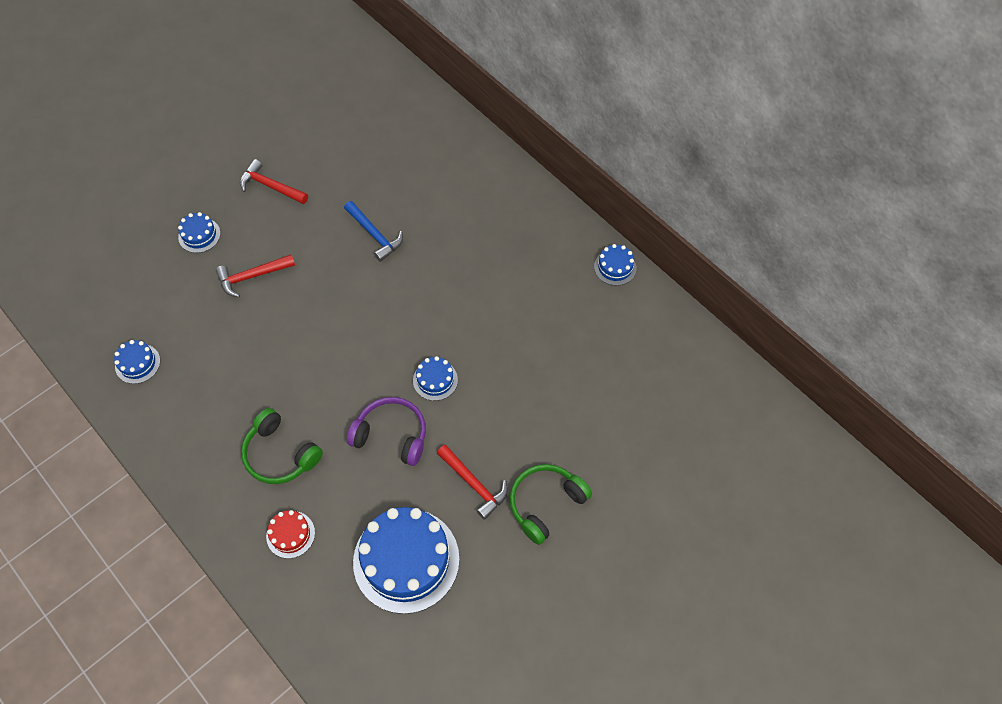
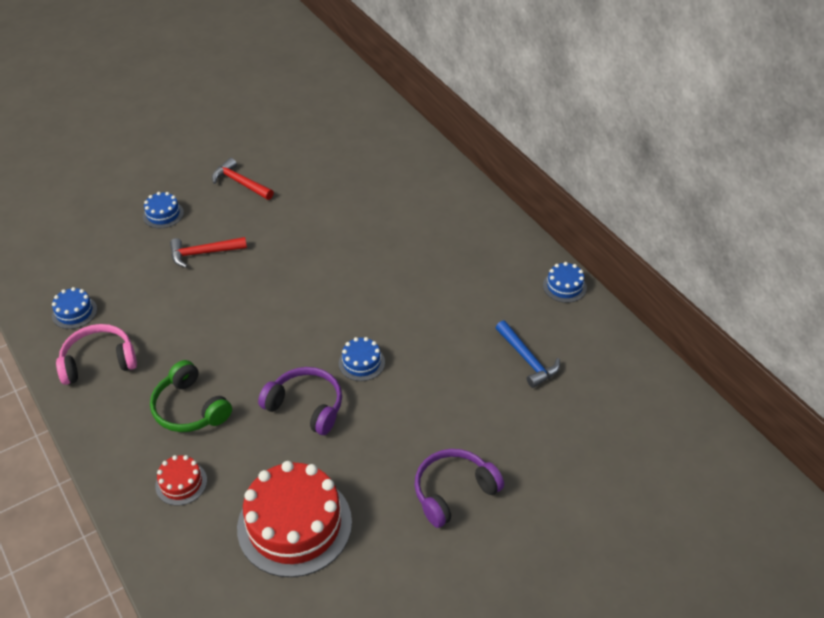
camera: 10 degrees right, 15 degrees down
(177, 416) = (99, 361): none -> pink headphones
(374, 235) = (330, 232): blue hammer -> blue hammer (527, 359)
(406, 560) = (294, 524): blue cake -> red cake
(474, 484) = (381, 462): red hammer -> none
(545, 504) = (453, 491): green headphones -> purple headphones

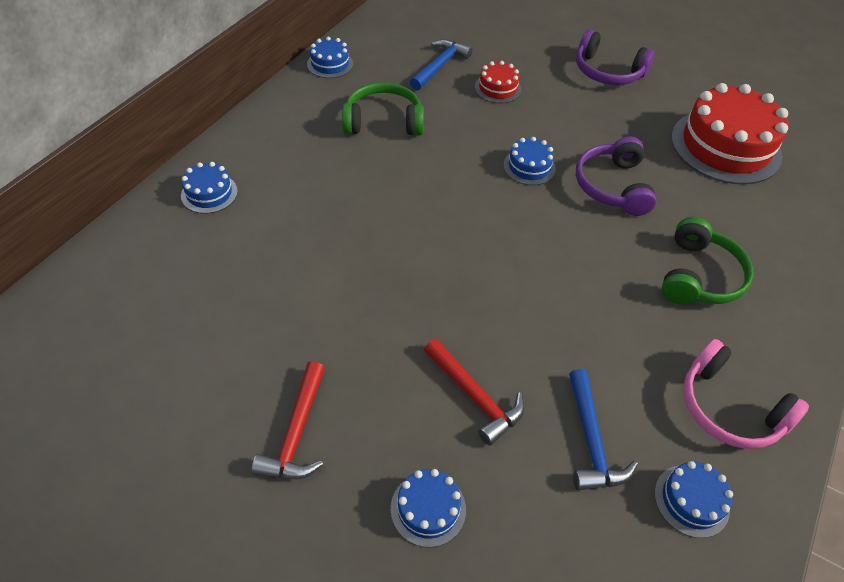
camera: 120 degrees left, 5 degrees up
(138, 288) = (591, 440): none -> blue hammer
(181, 483) = (773, 238): red cake -> red cake (497, 88)
(441, 188) = (209, 193): none -> blue cake
(468, 295) = (383, 121): none -> green headphones

